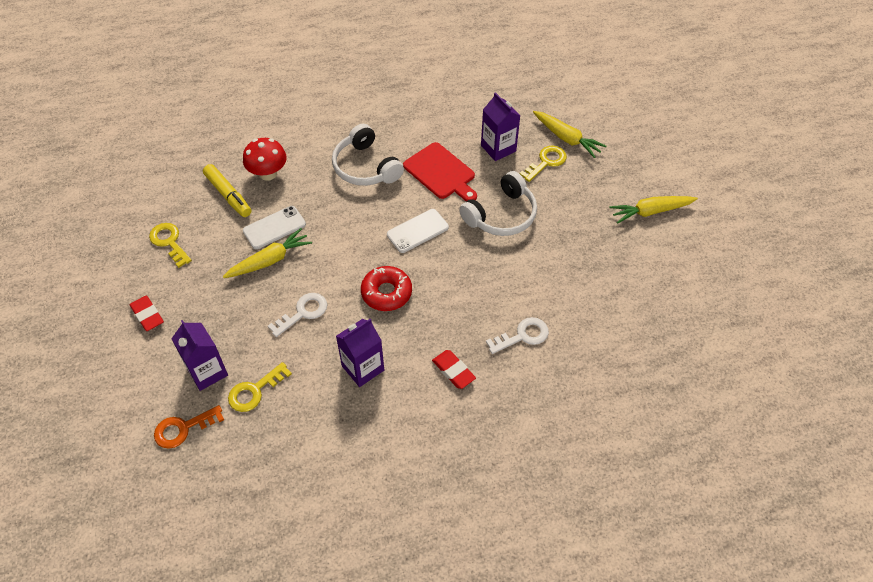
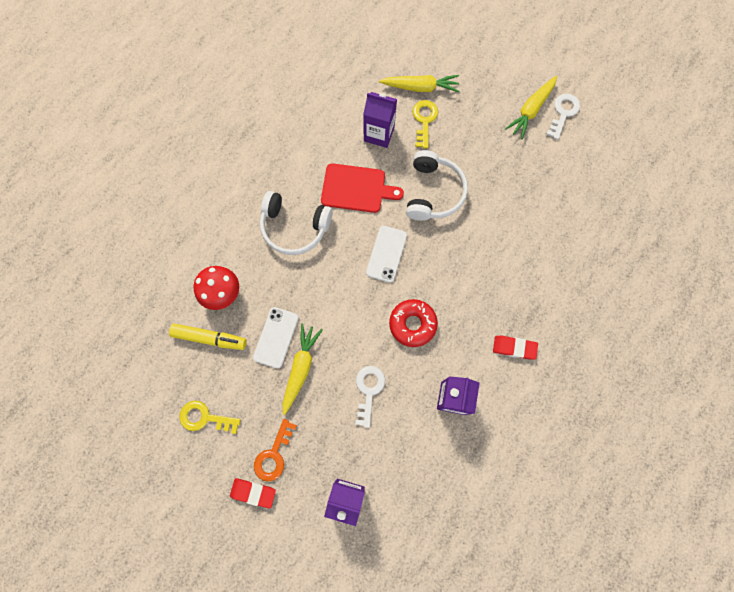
camera: 40 degrees left, 20 degrees up
(183, 428) = (374, 554): orange key -> orange key (274, 455)
(254, 391) = (395, 481): yellow key -> none
(522, 336) = (534, 282): white key -> white key (563, 113)

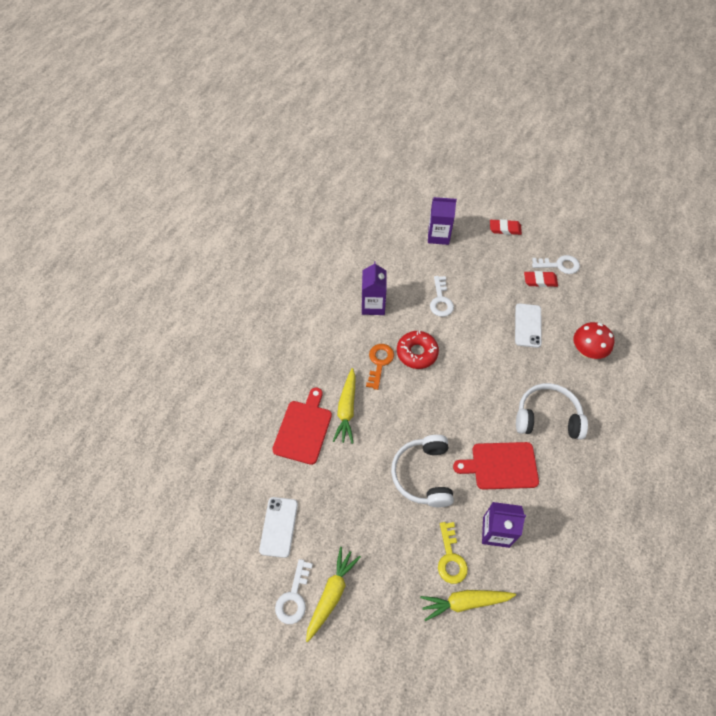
camera: 170 degrees right, 15 degrees down
(205, 417) = (559, 265): yellow key -> white key
(209, 338) = (581, 317): yellow marker -> none
(274, 455) = (499, 251): orange key -> orange key (379, 363)
(301, 368) = (499, 307): yellow carrot -> yellow carrot (346, 409)
(386, 254) = (454, 407): white phone -> white phone (279, 527)
(514, 348) = (327, 348): red eraser -> red eraser (540, 281)
(547, 257) = (303, 429): none -> red cutting board

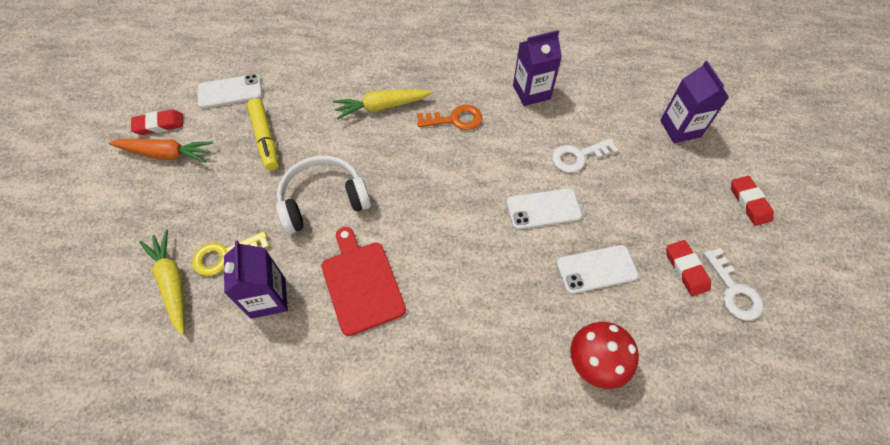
camera: 70 degrees right, 0 degrees up
(294, 597) = (159, 125): white key -> red eraser
(303, 429) = (344, 78): red cutting board -> none
(331, 594) = (166, 154): yellow carrot -> orange carrot
(345, 506) = (265, 138): none -> yellow marker
(417, 353) = (486, 152): red donut -> none
(475, 336) = (543, 209): none -> white phone
(547, 417) = (456, 327): white headphones -> none

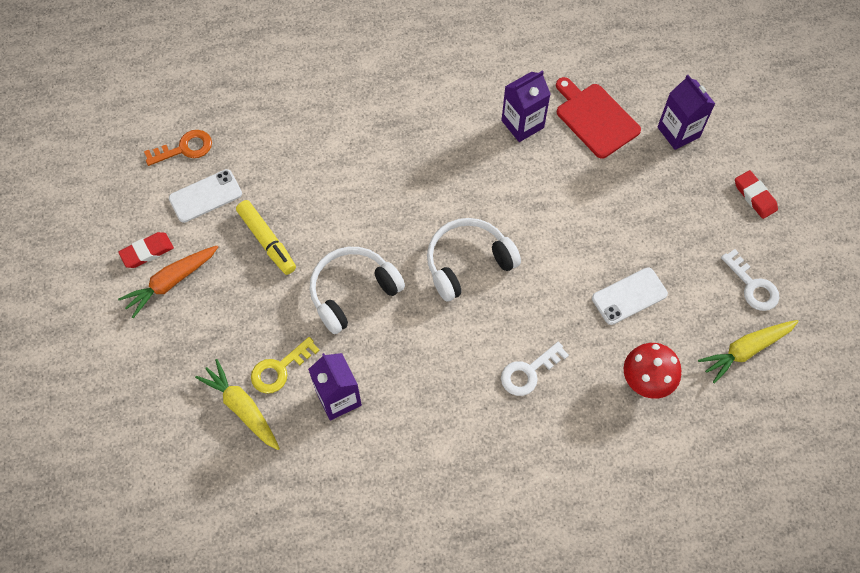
camera: 15 degrees left, 5 degrees up
(166, 154) = (171, 282): orange carrot -> orange carrot turned 150 degrees clockwise
(361, 283) = (420, 363): red cutting board -> red cutting board (595, 118)
(381, 107) = (374, 177): yellow carrot -> yellow carrot (745, 350)
(442, 199) = (467, 262): none -> white headphones
(455, 119) = (454, 173): orange key -> orange key (185, 148)
(543, 209) = (567, 249): white phone -> none
(578, 156) = (586, 186): white key -> white key (528, 372)
(686, 269) = (708, 276): red eraser -> none

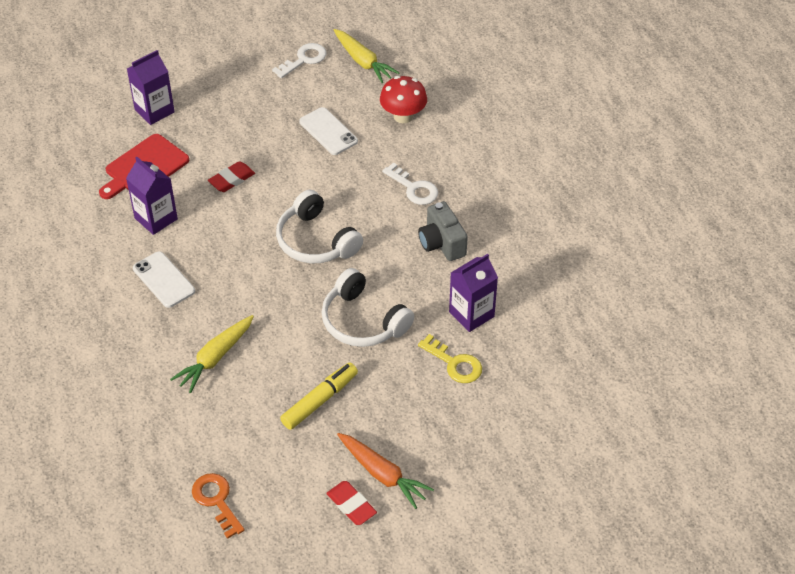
camera: 100 degrees left, 15 degrees down
(205, 196) = (275, 466): white phone -> white phone (164, 280)
(242, 408) = (500, 385): yellow carrot -> yellow carrot (215, 358)
(442, 386) = (441, 243): none -> grey camera
(754, 196) = (217, 61): red eraser -> red eraser (232, 179)

